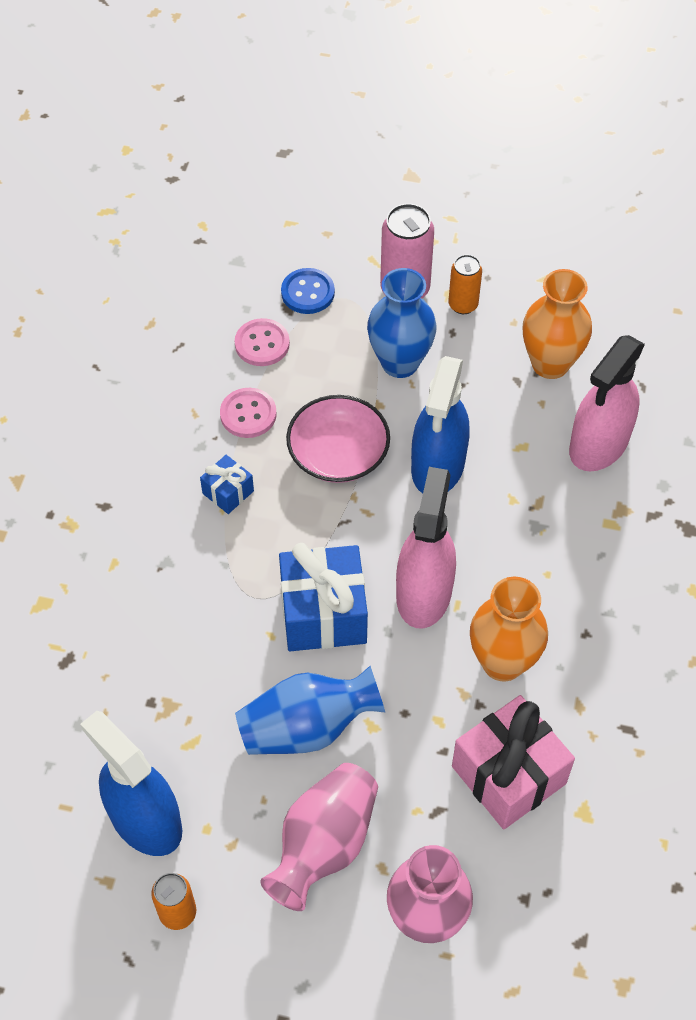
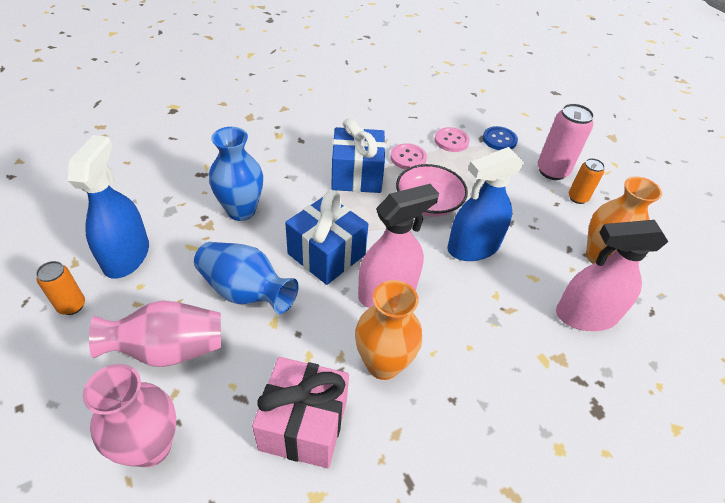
camera: 45 degrees right, 10 degrees down
(228, 492) = (356, 175): blue gift -> blue gift, size x2.01
(400, 363) = (510, 194): blue vase -> blue vase (241, 211)

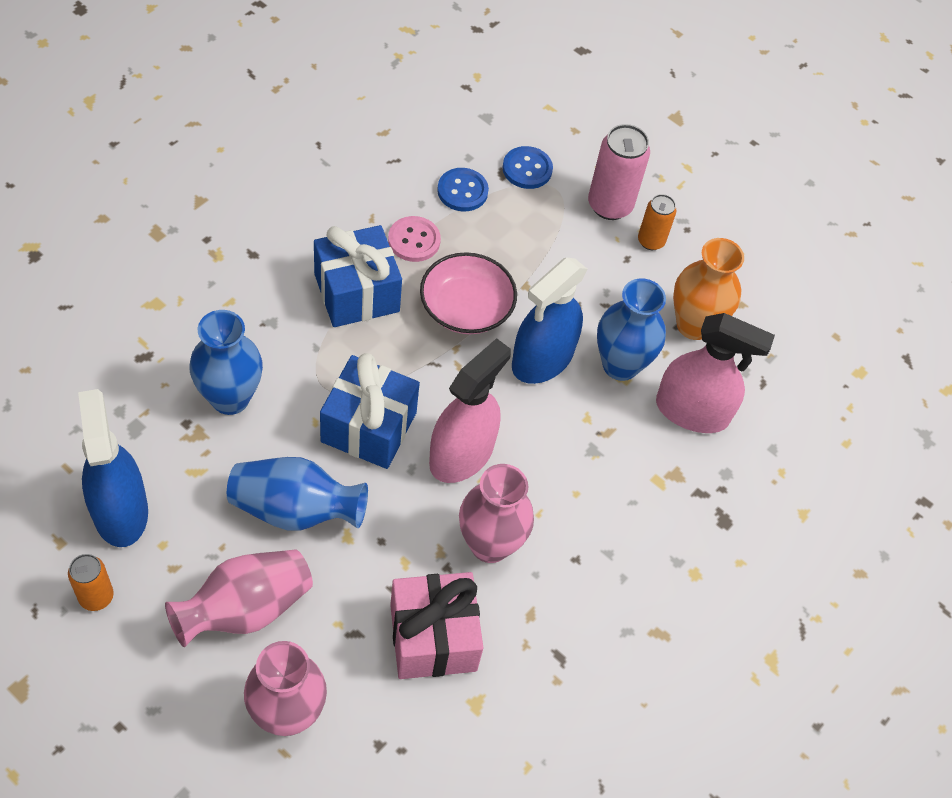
camera: 25 degrees left, 10 degrees up
(383, 364) = (490, 544): orange vase -> pink vase
(451, 141) = (462, 191): pink button -> blue button
(533, 267) = (620, 365): none -> blue vase
(586, 315) = (692, 411): pink spray bottle -> pink spray bottle turned 135 degrees counterclockwise

